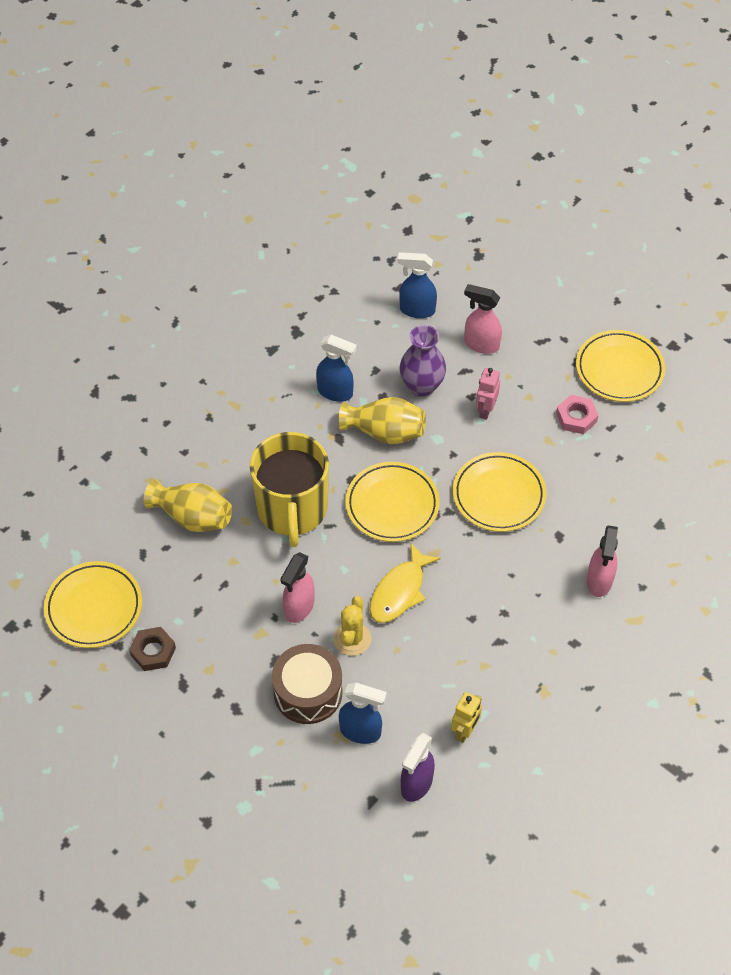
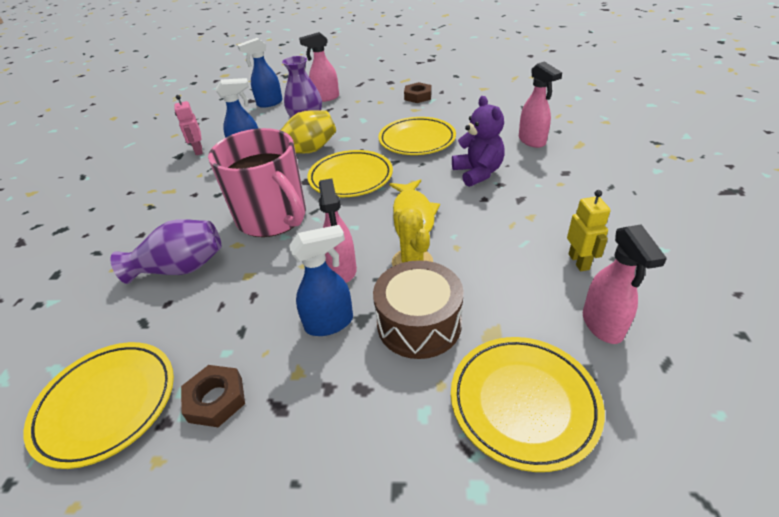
camera: 35 degrees left, 15 degrees down
(192, 517) = (180, 268): yellow vase -> purple vase
(292, 509) = (273, 218): yellow mug -> pink mug
(361, 731) = (503, 320): blue spray bottle -> blue spray bottle (330, 323)
(416, 784) = (602, 325): purple spray bottle -> pink spray bottle
(485, 410) = (361, 116): pink robot -> pink robot (198, 150)
(501, 584) = (478, 173): none -> purple teddy bear
(576, 417) = (418, 96): pink nut -> brown nut
(619, 369) = (415, 75): yellow plate -> yellow plate (523, 403)

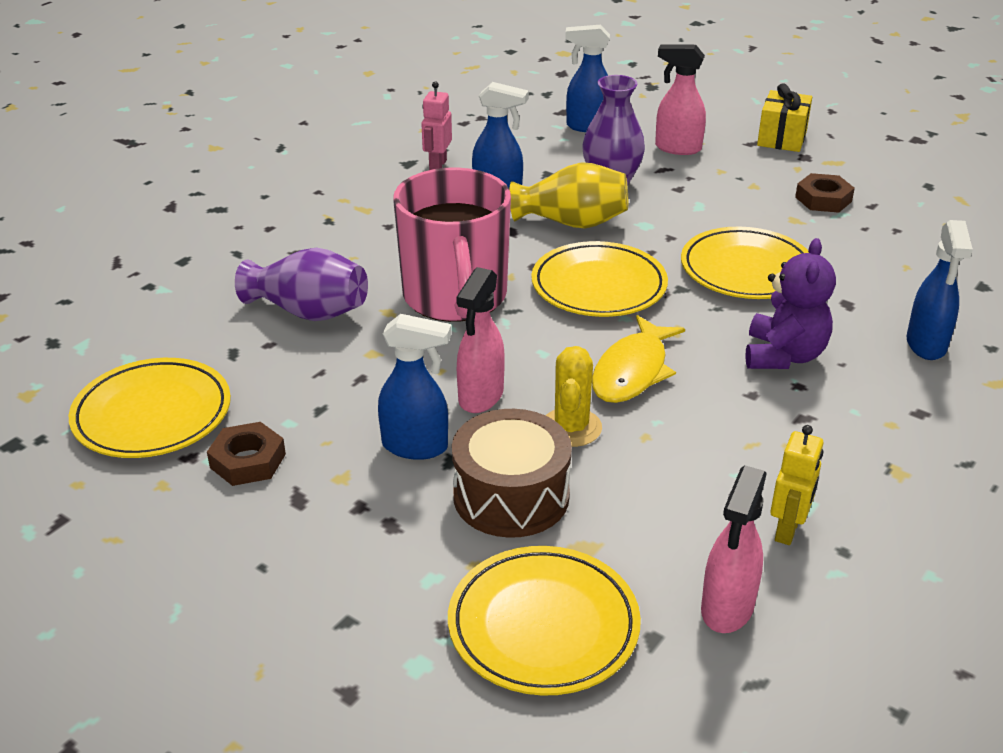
camera: 30 degrees right, 5 degrees down
(371, 78) = (781, 138): none -> yellow gift
(532, 141) = (926, 345): pink spray bottle -> blue spray bottle

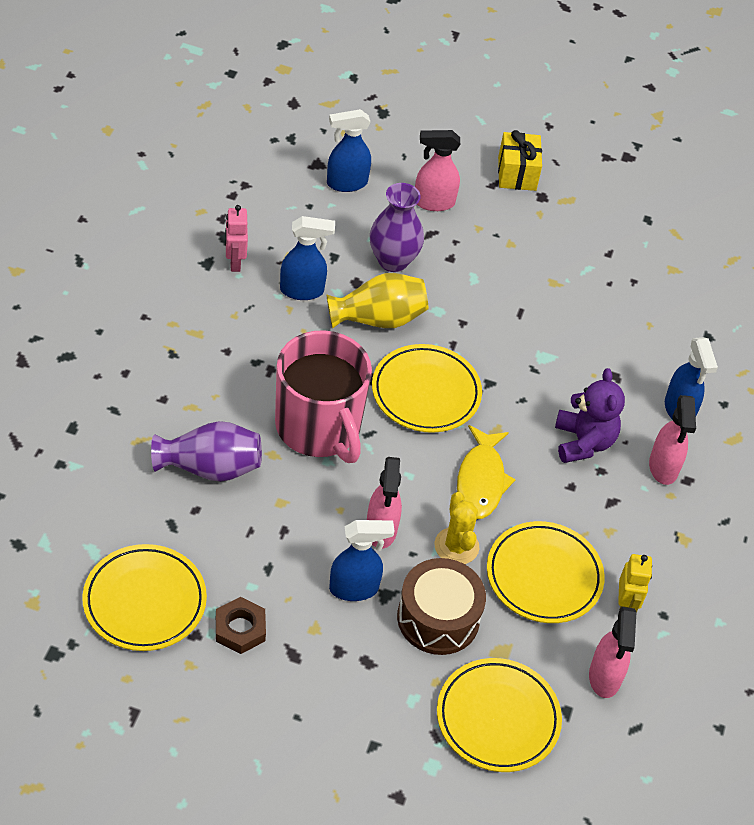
camera: 25 degrees left, 15 degrees up
(746, 270) = (532, 351): yellow plate -> yellow plate (544, 576)
(823, 199) = (570, 252): brown nut -> none
(888, 396) = (663, 468): none -> pink spray bottle

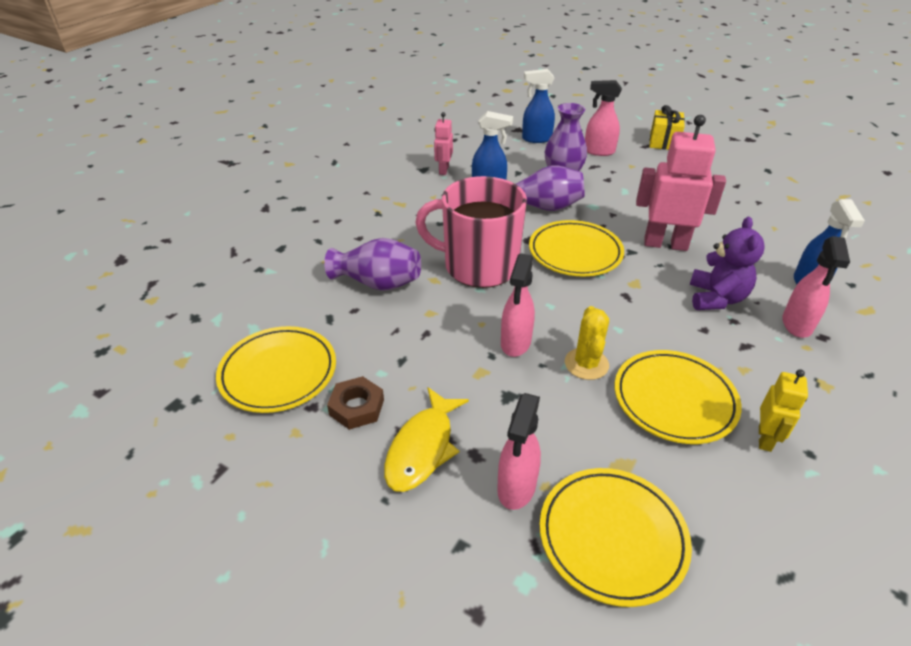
camera: 20 degrees right, 10 degrees down
(319, 427) = (478, 266): pink mug -> pink mug turned 120 degrees clockwise
(354, 588) = (478, 387): blue spray bottle -> none
(378, 319) = (544, 207): yellow vase -> purple vase
(438, 618) = (558, 424): brown drum -> none
(481, 481) = (616, 316): yellow fish -> yellow fish (422, 448)
(527, 366) = (665, 244): none -> pink robot
(604, 678) = (743, 510): pink spray bottle -> pink spray bottle (516, 488)

